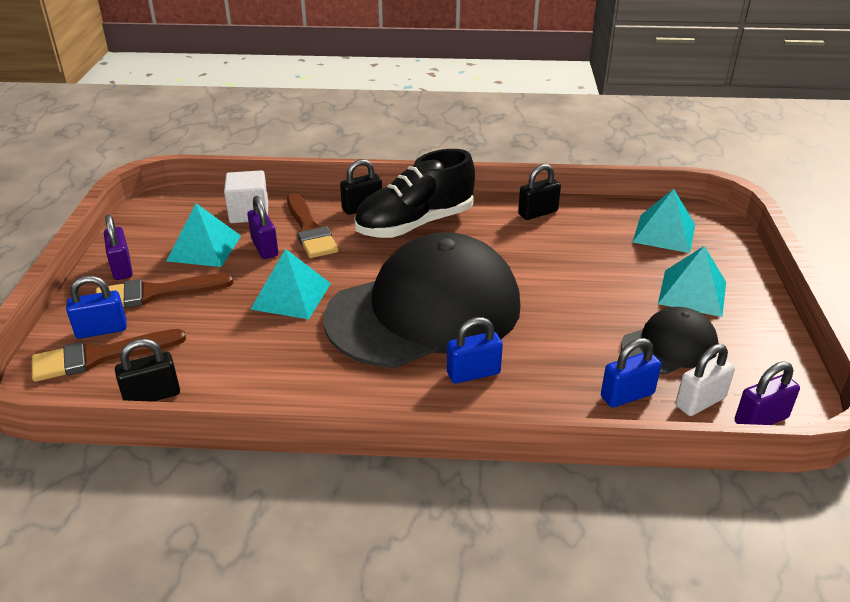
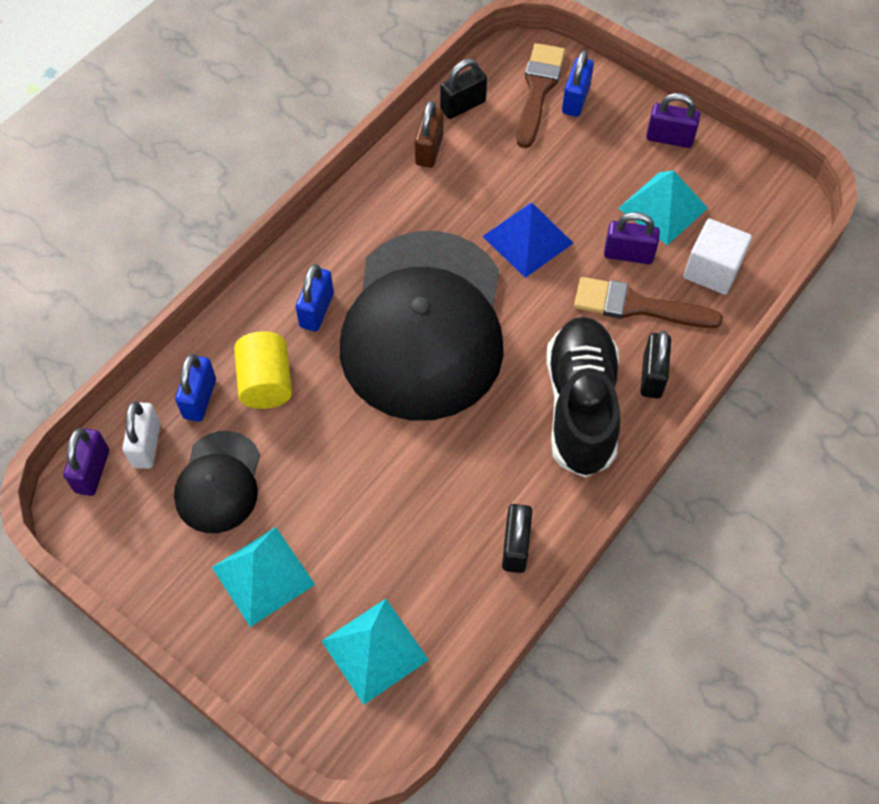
camera: 125 degrees right, 25 degrees up
(152, 396) = (463, 106): black padlock -> black padlock turned 45 degrees clockwise
(156, 293) = (606, 149): brown brush -> none
(230, 392) = (429, 150): none -> brown padlock
(291, 296) = (527, 239): turquoise pyramid -> blue pyramid
(568, 366) = (266, 382): none -> yellow cylinder

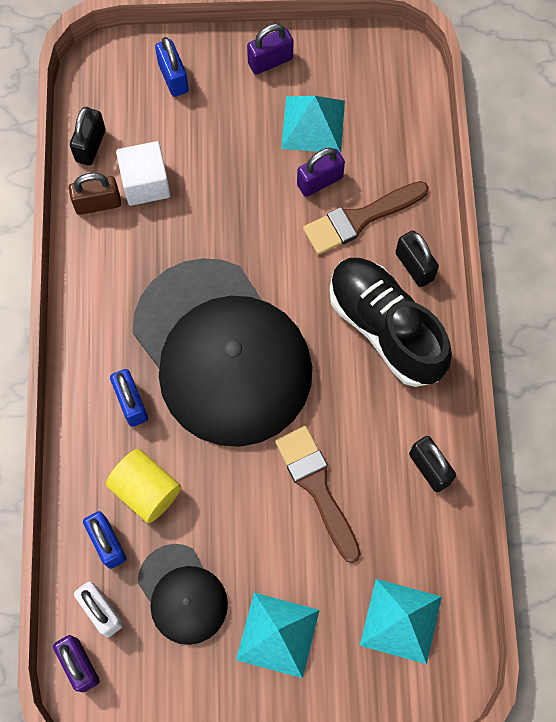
camera: 40 degrees left, 10 degrees up
(429, 150) = (98, 204): brown padlock -> brown padlock turned 75 degrees counterclockwise
(527, 239) = (237, 224): blue pyramid -> none
(538, 90) = (137, 89): brown brush -> brown brush (317, 487)
(712, 270) = (388, 150): white cube -> white cube (146, 183)

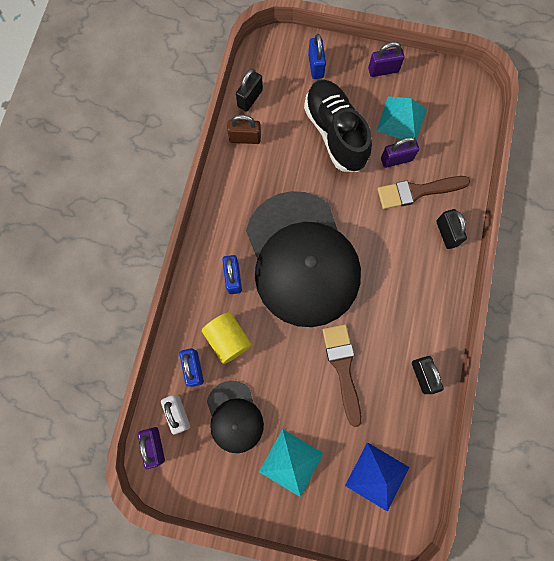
camera: 15 degrees right, 5 degrees up
(146, 183) = (280, 132): white cube -> none
(385, 328) = (416, 271): black shoe -> black shoe (335, 133)
(401, 621) = (377, 476): turquoise pyramid -> blue pyramid

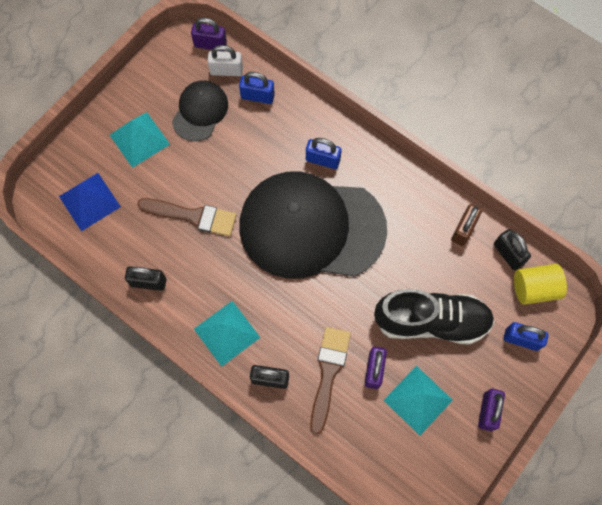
camera: 115 degrees right, 5 degrees down
(228, 339) = (268, 133): yellow cylinder -> yellow cylinder (534, 288)
(234, 417) = (200, 111): black cap -> black cap turned 105 degrees clockwise
(429, 285) = (227, 333): none -> turquoise pyramid

